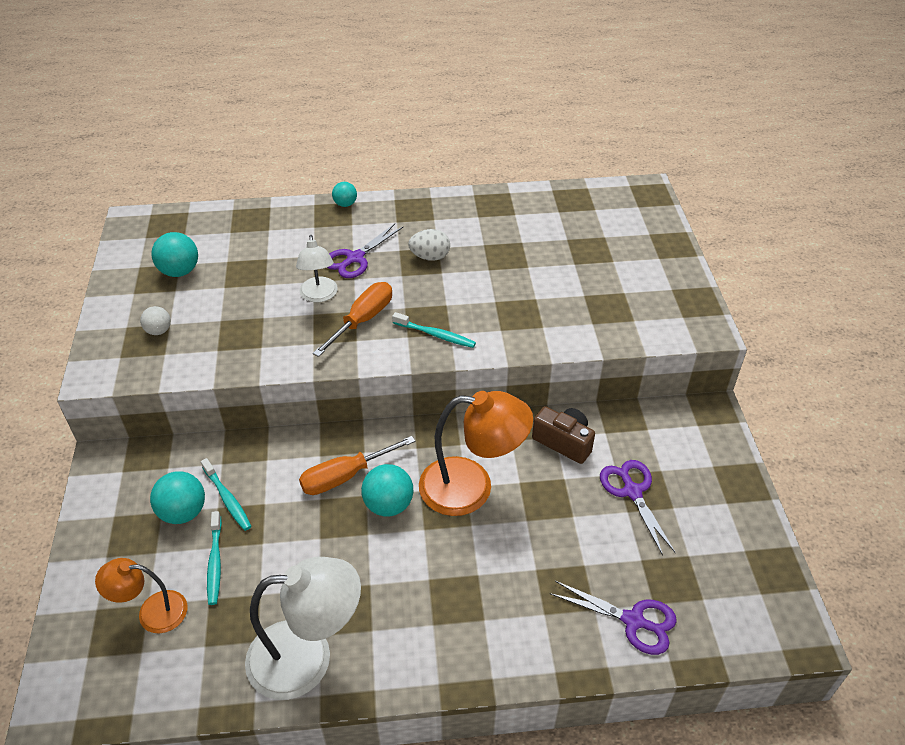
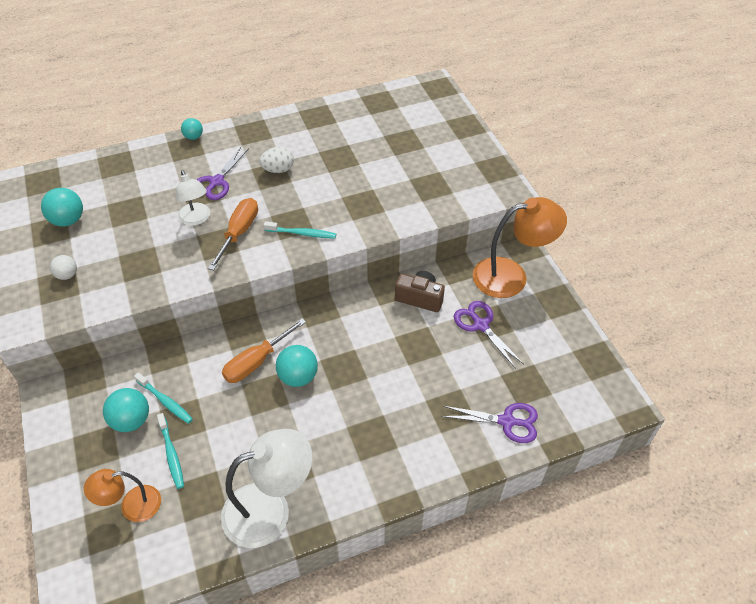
camera: 15 degrees left, 5 degrees up
(471, 487) = (359, 348): orange lamp -> orange lamp (511, 276)

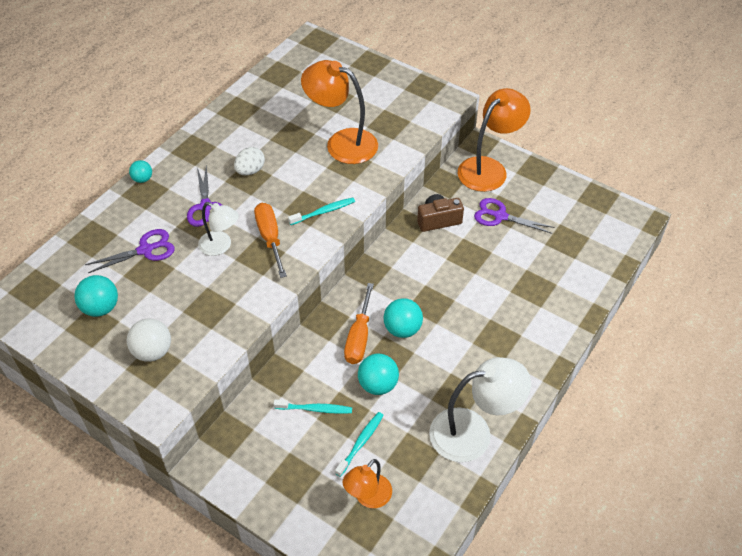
camera: 35 degrees left, 0 degrees up
(67, 275) = (153, 352): white ball -> white ball, size x1.64
(131, 420) = (302, 439): turquoise ball -> turquoise ball (378, 385)
(171, 454) = (361, 443): turquoise toothbrush -> turquoise toothbrush turned 90 degrees counterclockwise
(270, 509) = (473, 432): white lamp -> white lamp turned 45 degrees clockwise
(374, 183) = (342, 143): none -> orange lamp
(507, 421) = (577, 273): purple scissors -> purple scissors (145, 250)

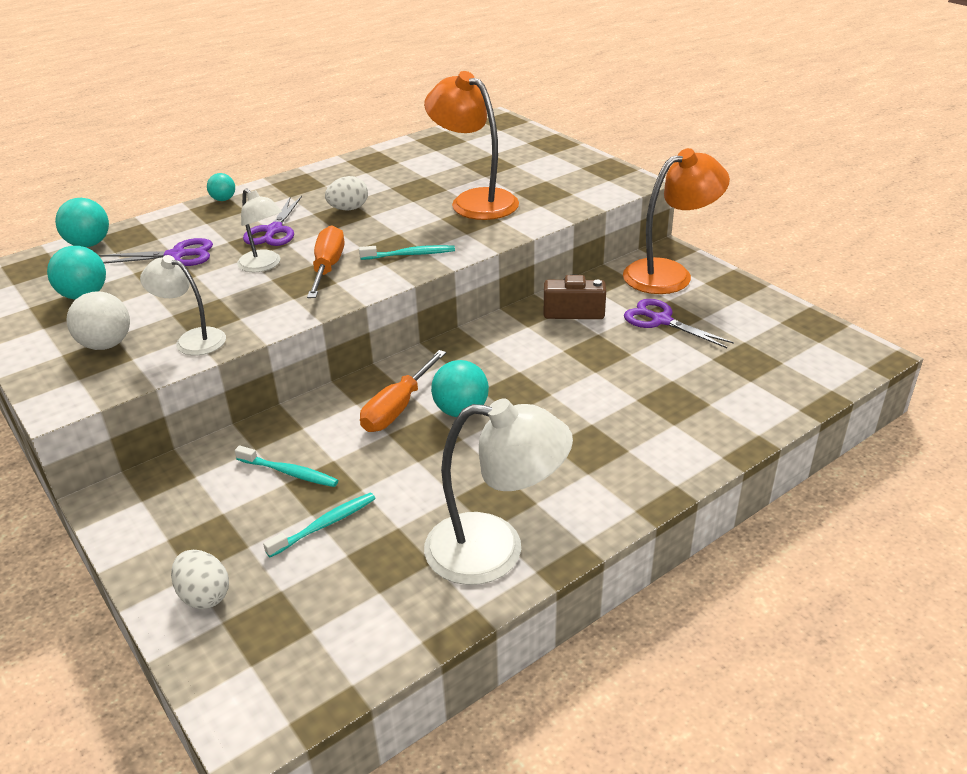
camera: 20 degrees right, 15 degrees down
(213, 332) = (192, 339): none -> white lamp
(314, 514) = (204, 595): none -> white egg
(368, 497) = (292, 593): orange lamp -> none
(378, 385) = (390, 464): turquoise ball -> turquoise ball (89, 244)

